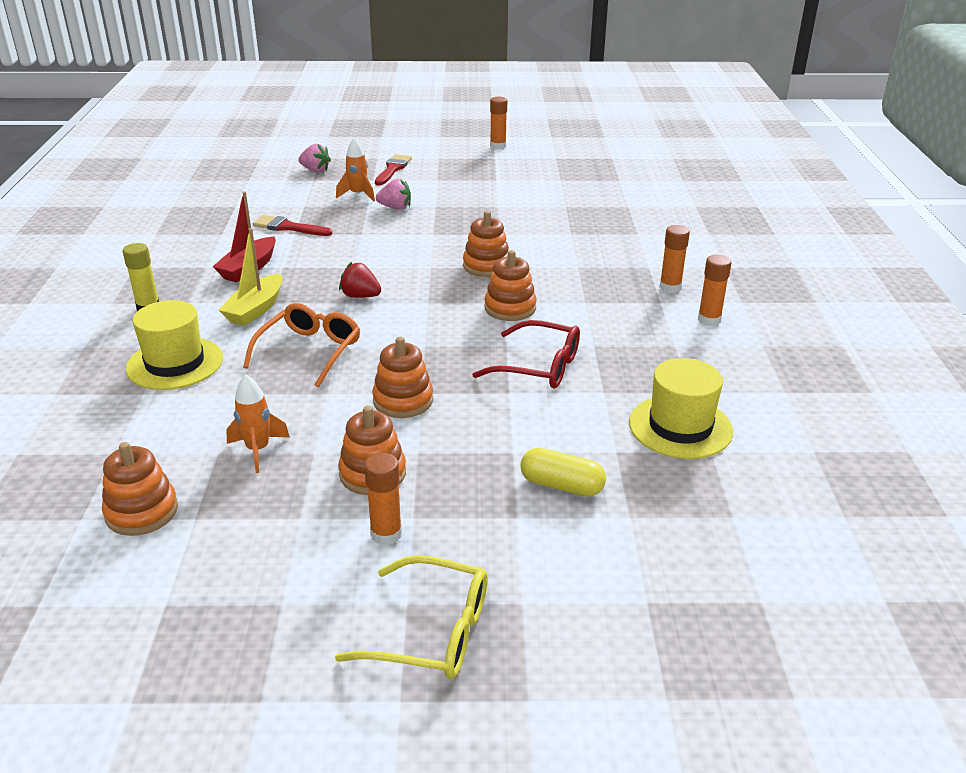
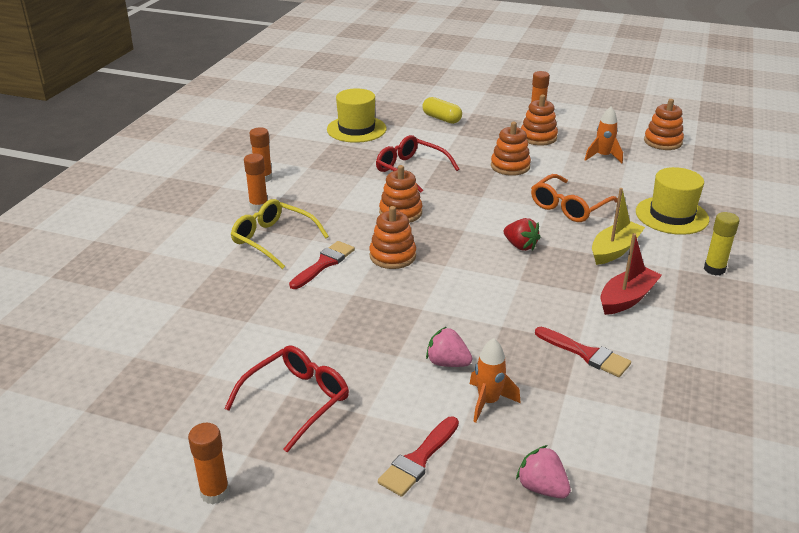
camera: 160 degrees left, 0 degrees up
(432, 632) = (525, 90): yellow glasses -> yellow glasses (273, 240)
(487, 178) = (297, 400): none -> red glasses
(545, 250) = (324, 264): none -> red brush

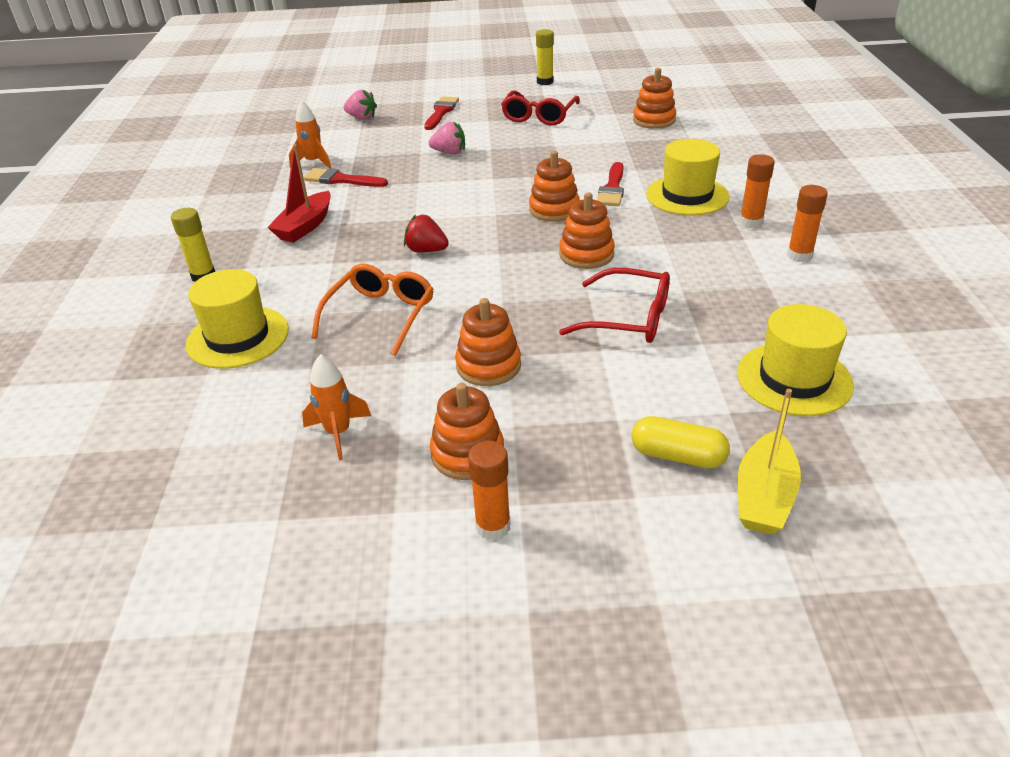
camera: 160 degrees right, 5 degrees up
(215, 493) = (545, 82): orange glue stick -> yellow glue stick
(273, 240) = (687, 196): yellow glasses -> yellow hat
(488, 402) = (409, 141): orange rocket -> orange rocket (314, 162)
(614, 250) = (317, 271): yellow boat -> yellow boat (764, 496)
(662, 142) = (218, 515): orange stacking toy -> orange stacking toy (654, 120)

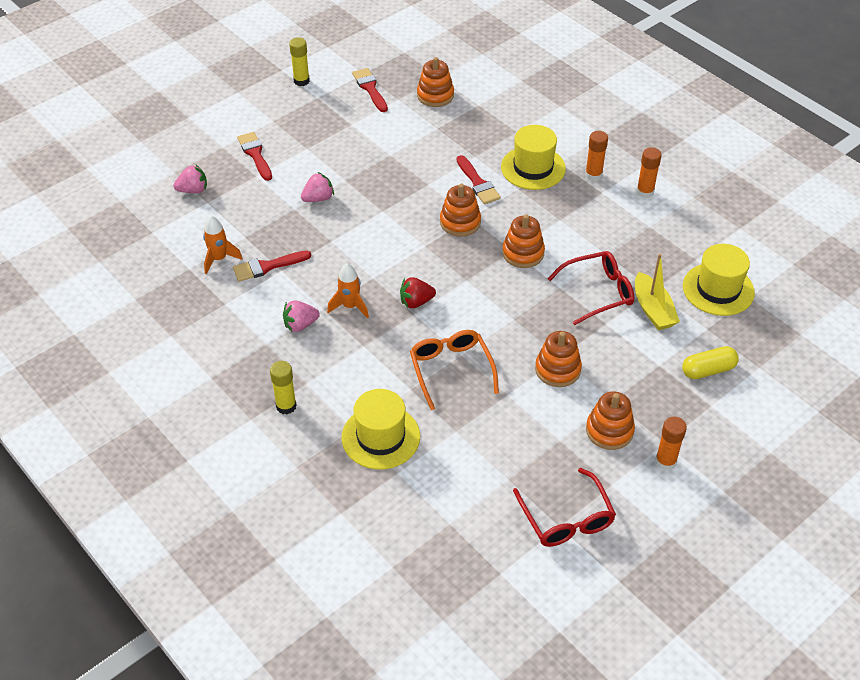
camera: 40 degrees left, 10 degrees up
(305, 226) = (300, 325): red boat -> pink strawberry
(338, 433) = (528, 461): orange rocket -> orange rocket (350, 306)
(539, 116) = (342, 126): red glasses -> red glasses (566, 519)
(598, 101) = (370, 88): none -> red brush
(764, 496) = (764, 370): yellow boat -> yellow boat (653, 310)

